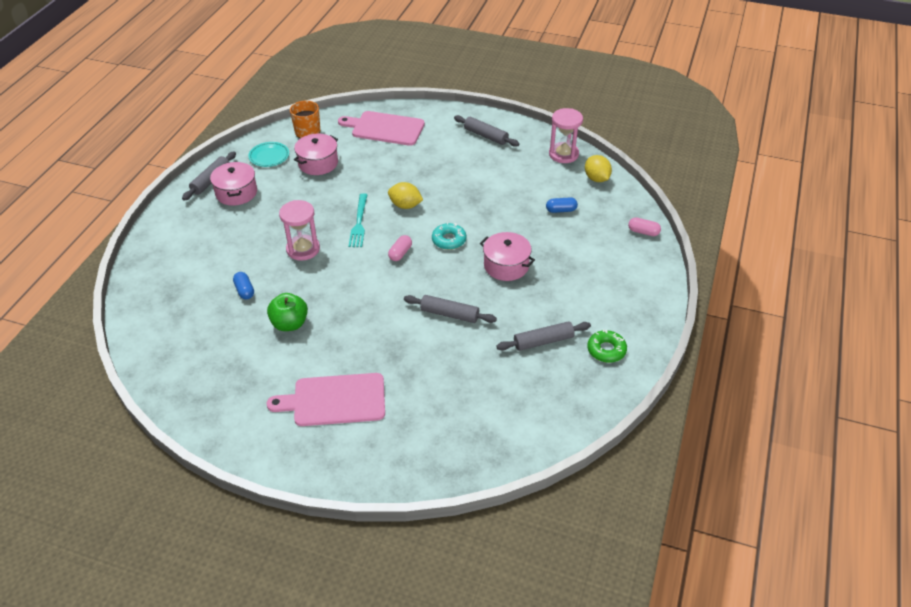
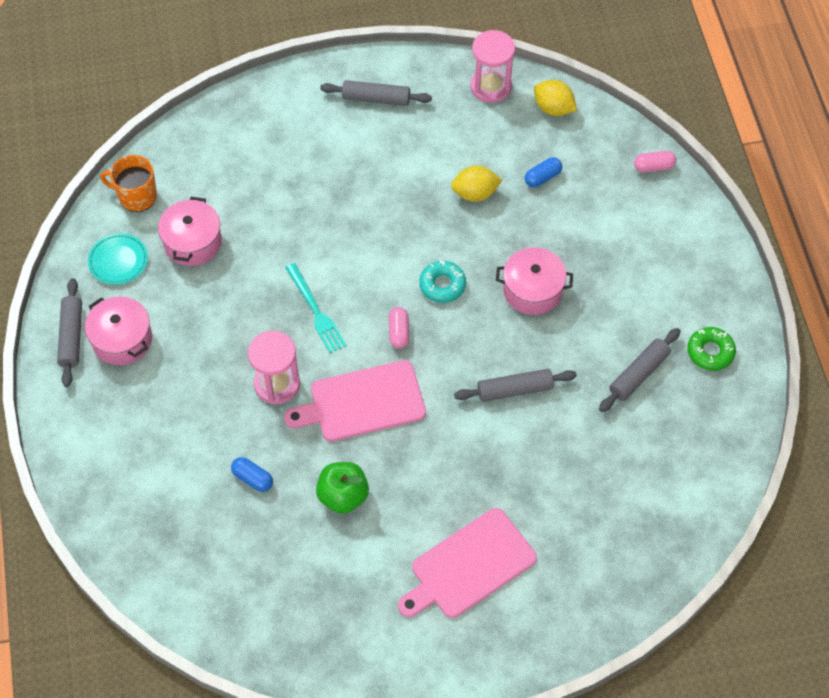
camera: 30 degrees left, 15 degrees up
(385, 128) = (237, 143): pink cutting board -> pink cutting board (362, 402)
(405, 205) = (353, 257): yellow lemon -> yellow lemon (475, 193)

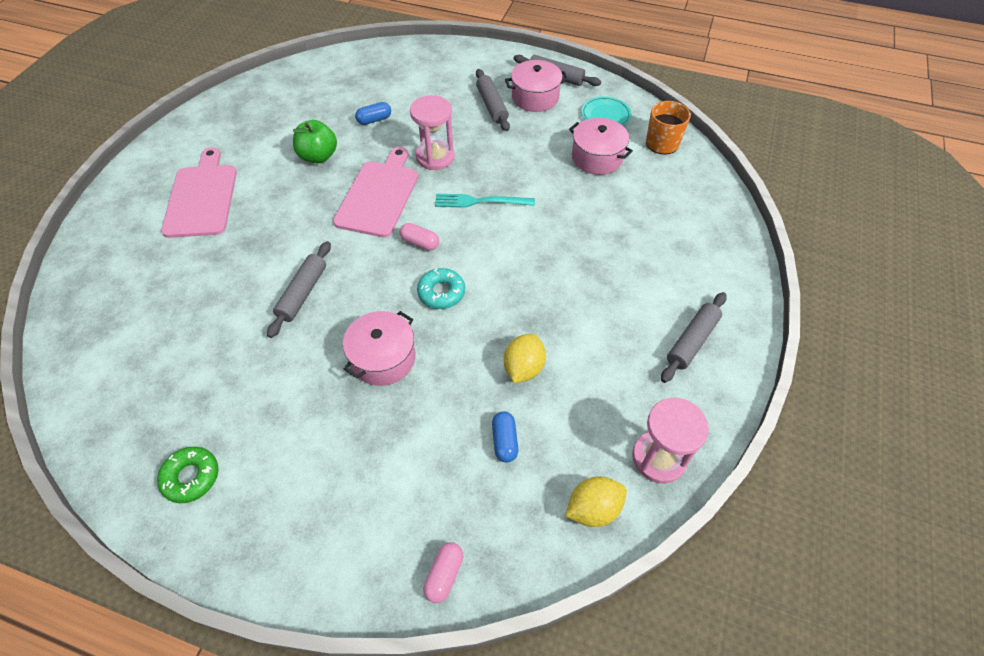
camera: 120 degrees right, 5 degrees down
(639, 374) = (230, 396): grey rolling pin -> grey rolling pin (492, 106)

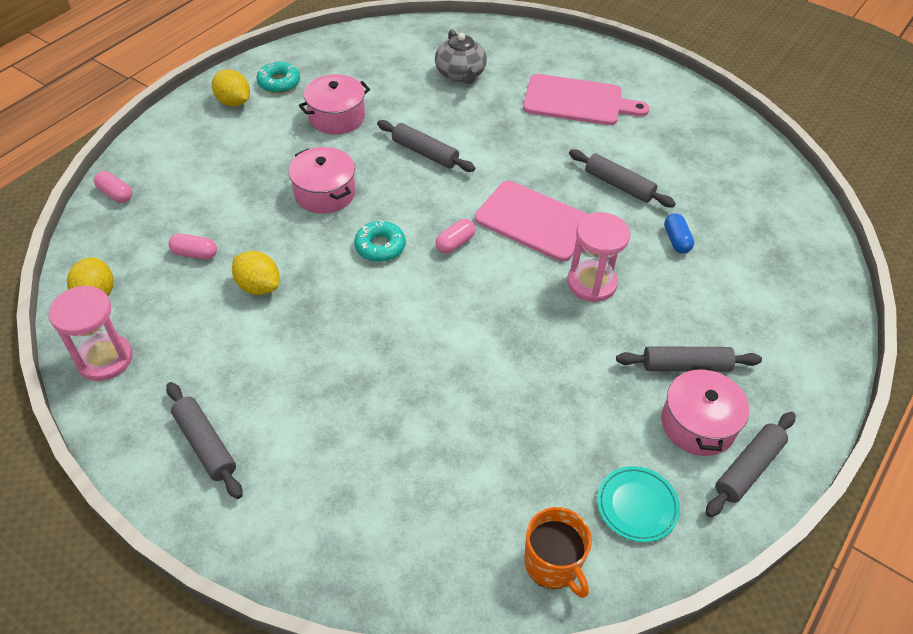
camera: 105 degrees right, 5 degrees down
(161, 296) = (460, 74): none -> grey teapot
(191, 477) = (279, 82): green donut -> turquoise donut
(239, 515) = (234, 102): none -> yellow lemon
(318, 156) = (619, 185): green apple -> grey rolling pin
(480, 201) = (500, 308): turquoise fork -> none
(504, 441) = (195, 254): blue capsule -> pink capsule
(597, 157) = (543, 459): pink pot -> pink pot (336, 117)

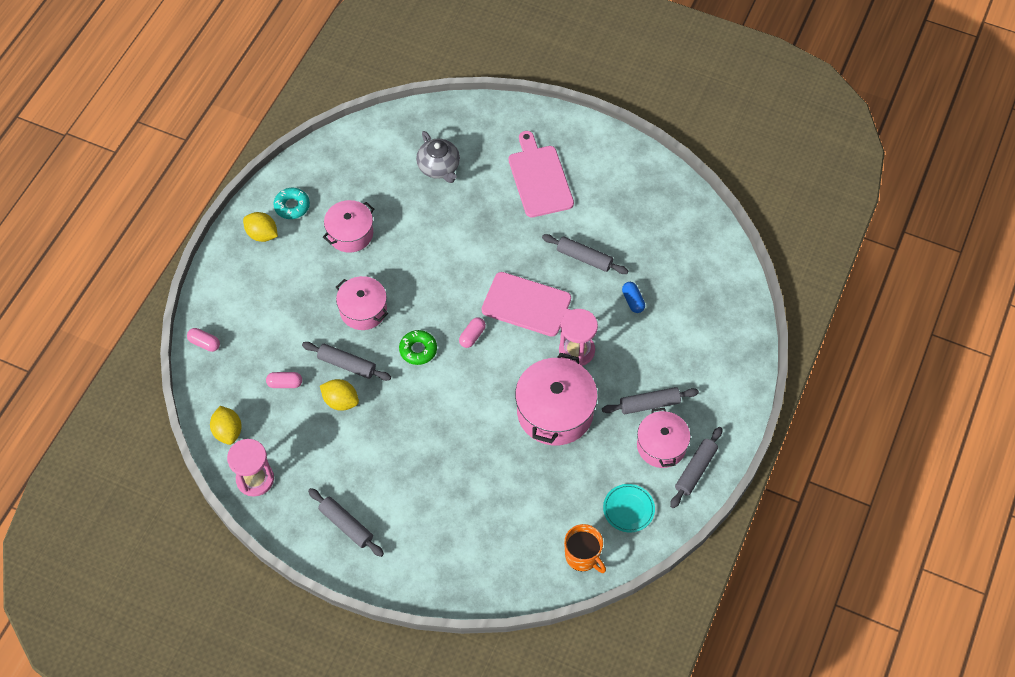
camera: 10 degrees left, 10 degrees up
(380, 246) = (418, 350): turquoise donut -> green donut
(425, 153) = (430, 256): grey rolling pin -> grey rolling pin (347, 364)
(548, 351) = (555, 412): none -> pink pot
(577, 101) = (539, 178): pink cutting board -> pink cutting board turned 105 degrees counterclockwise

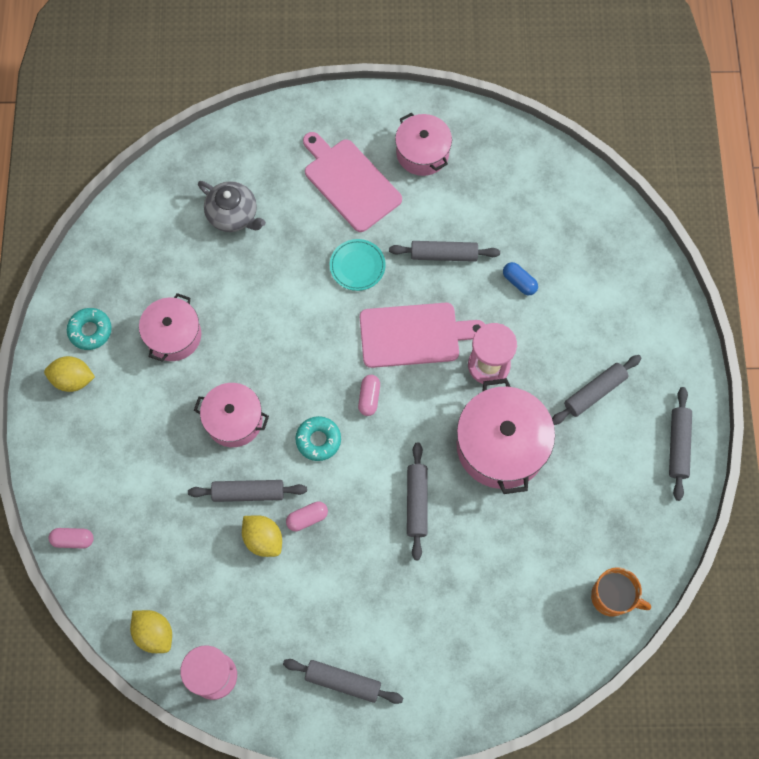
camera: 25 degrees left, 10 degrees up
(285, 383) = (190, 546): pink capsule -> pink capsule (307, 518)
(340, 401) = (263, 539): yellow lemon -> yellow lemon turned 45 degrees clockwise
(418, 350) = (318, 440): green donut -> turquoise donut
(468, 424) = (417, 502): none -> grey rolling pin
(628, 509) = (632, 521): turquoise plate -> turquoise plate (357, 266)
(661, 446) = (630, 434): pink pot -> pink pot (422, 153)

